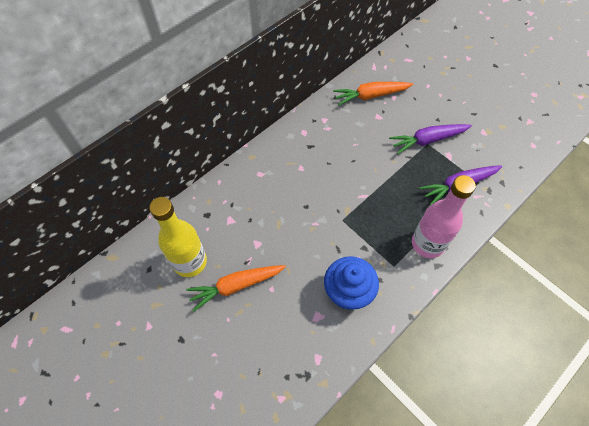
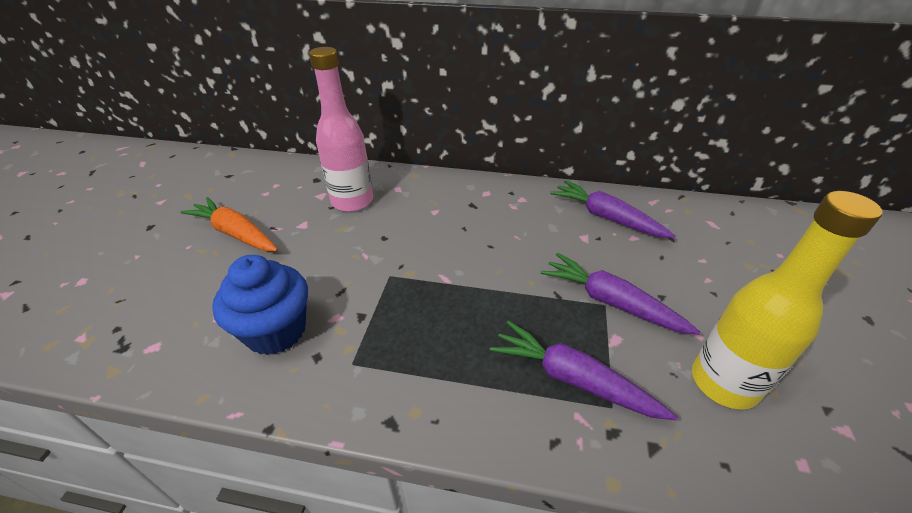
camera: 55 degrees right, 20 degrees down
(190, 262) = (250, 193): yellow bottle -> yellow bottle (724, 383)
(371, 96) = (606, 217): orange carrot -> purple carrot
(427, 243) = (423, 388): pink bottle -> pink bottle (352, 201)

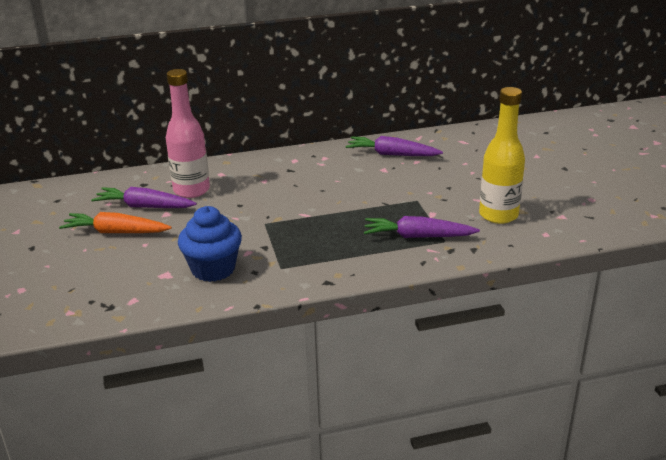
camera: 25 degrees left, 10 degrees down
(611, 302) = (420, 198): purple carrot -> purple carrot (144, 206)

